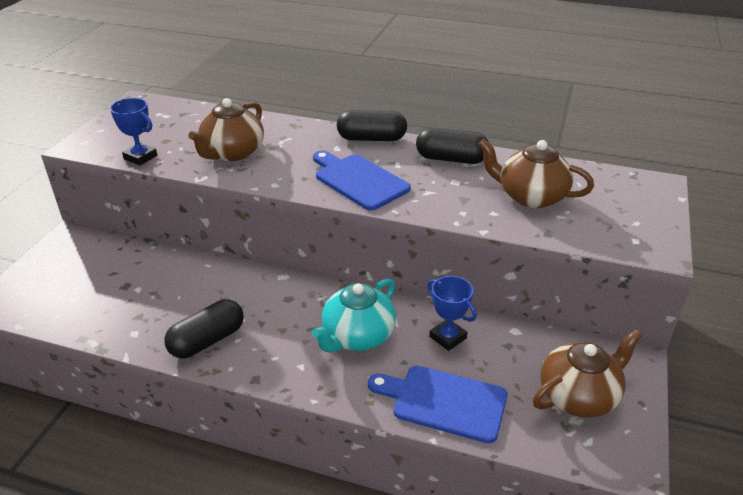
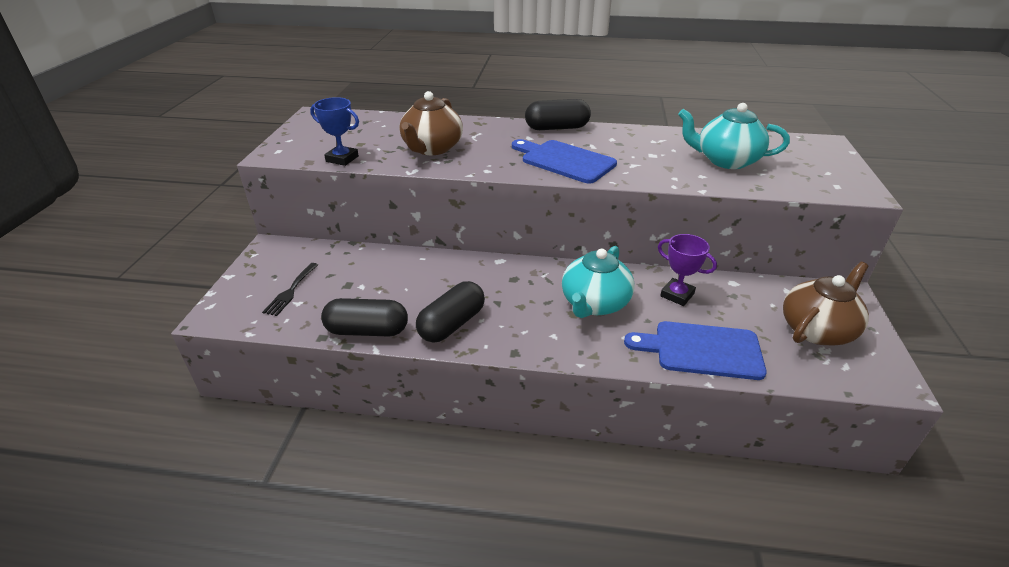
camera: 10 degrees left, 0 degrees up
(70, 286) = (291, 291): none -> black fork
(448, 337) = (677, 295): blue trophy -> purple trophy
(451, 159) = (638, 138): black capsule -> black capsule (367, 331)
(530, 196) = (726, 160): brown teapot -> turquoise teapot

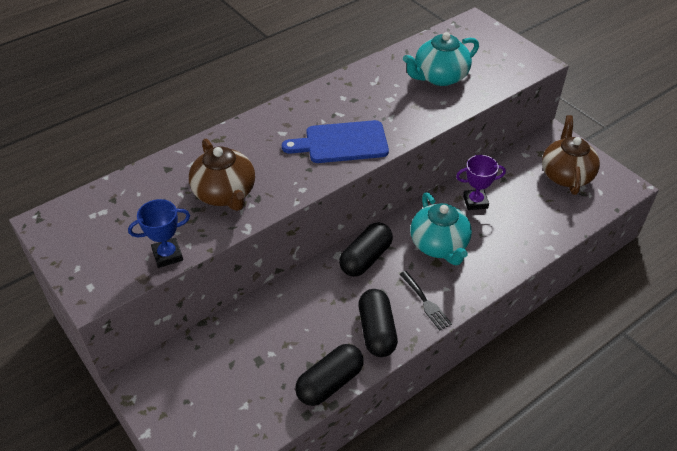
camera: 45 degrees left, 10 degrees up
(291, 291) = (223, 402): black fork -> black fork (426, 302)
(557, 128) = (288, 108): black capsule -> black capsule (365, 258)
(702, 350) = (530, 234): blue cutting board -> none

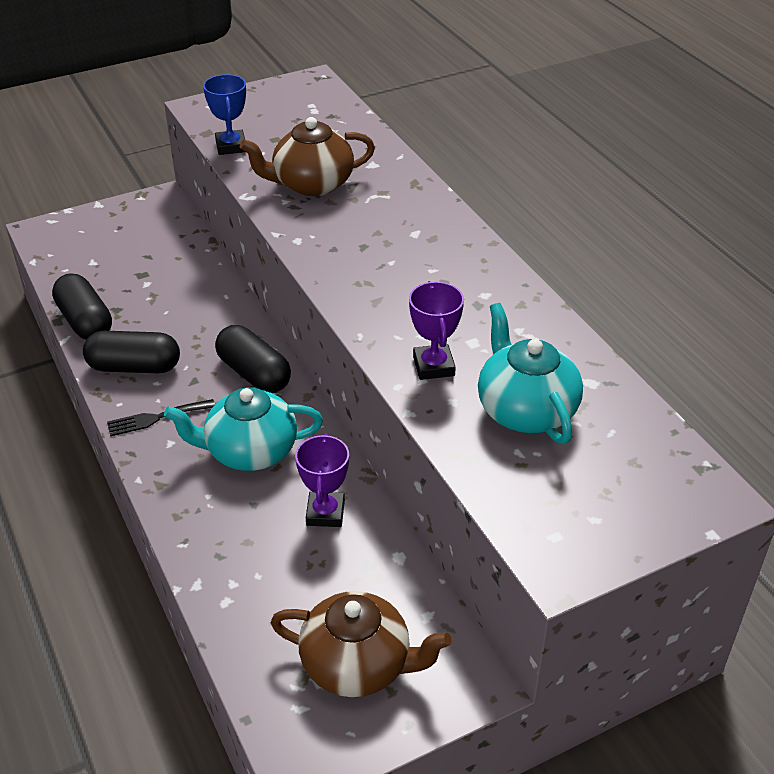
camera: 100 degrees right, 5 degrees down
(342, 143) = (379, 281): blue cutting board -> none
(416, 111) = (433, 366): none -> purple trophy

